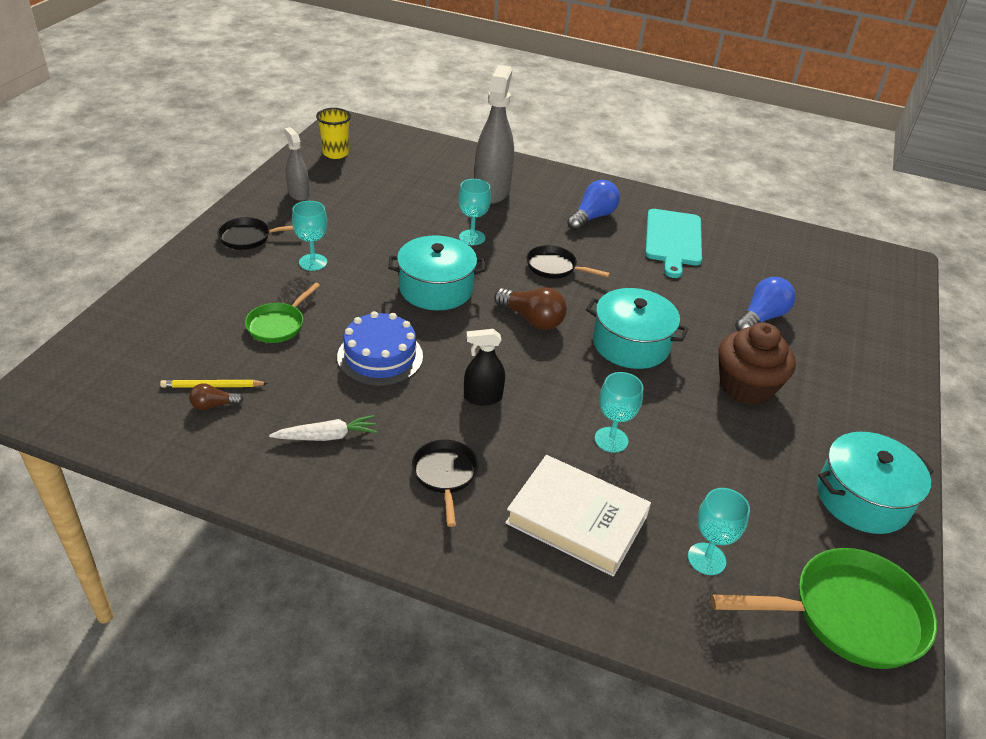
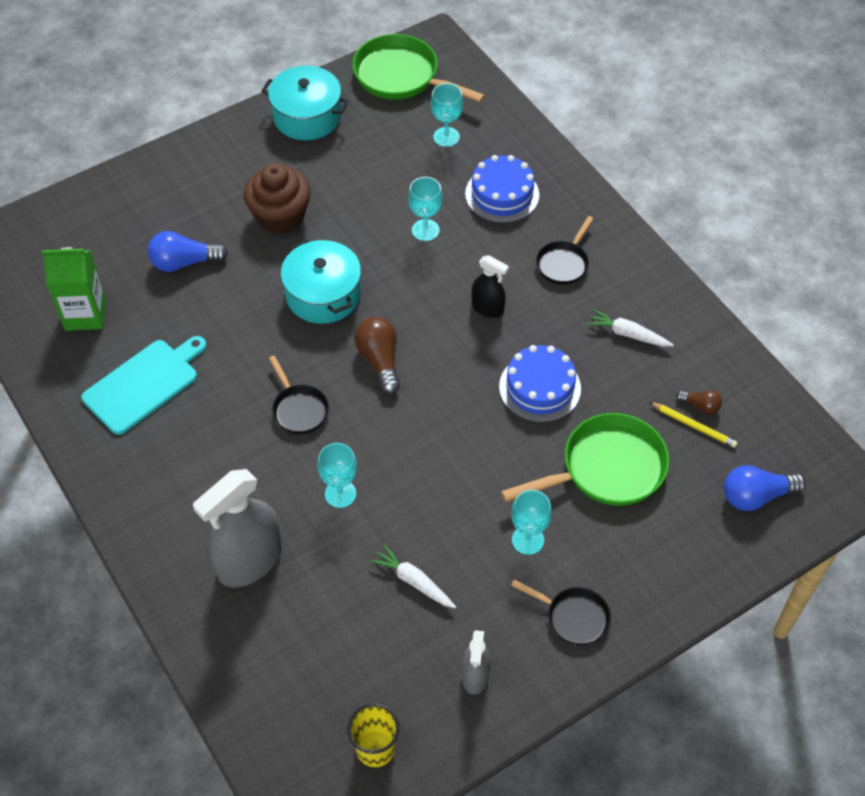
camera: 140 degrees left, 15 degrees up
(278, 325) = (606, 468): green pan -> green pan, size x1.79
(377, 217) = (414, 581): none -> white carrot
(436, 288) = (434, 440): turquoise pot -> none
(577, 519) = (502, 194): white book -> blue cake
(592, 217) = (186, 459): blue light bulb -> blue light bulb (756, 496)
(769, 259) = (85, 314): none -> green carton

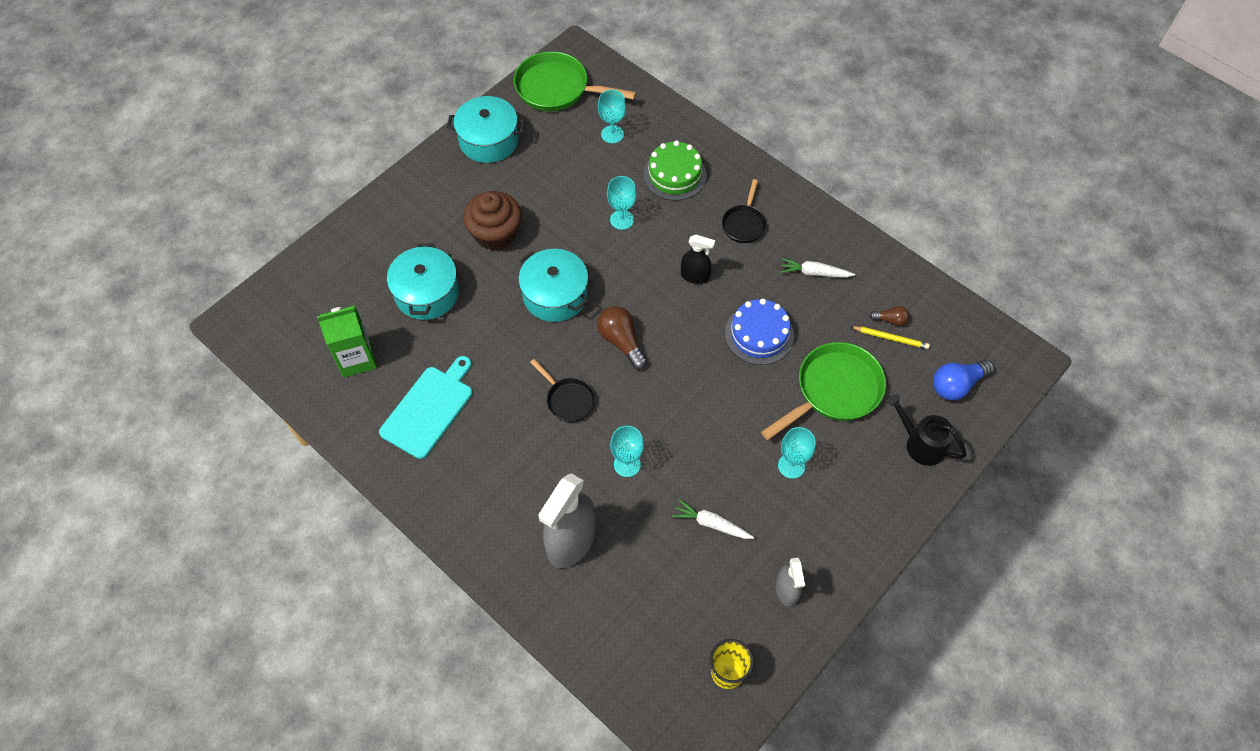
camera: 15 degrees left, 5 degrees up
(184, 262) = (427, 293): blue light bulb -> turquoise pot
(502, 194) = (674, 175): blue cake -> green cake
(573, 617) = (848, 521): black pan -> none
(690, 552) = (921, 444): none -> black watering can

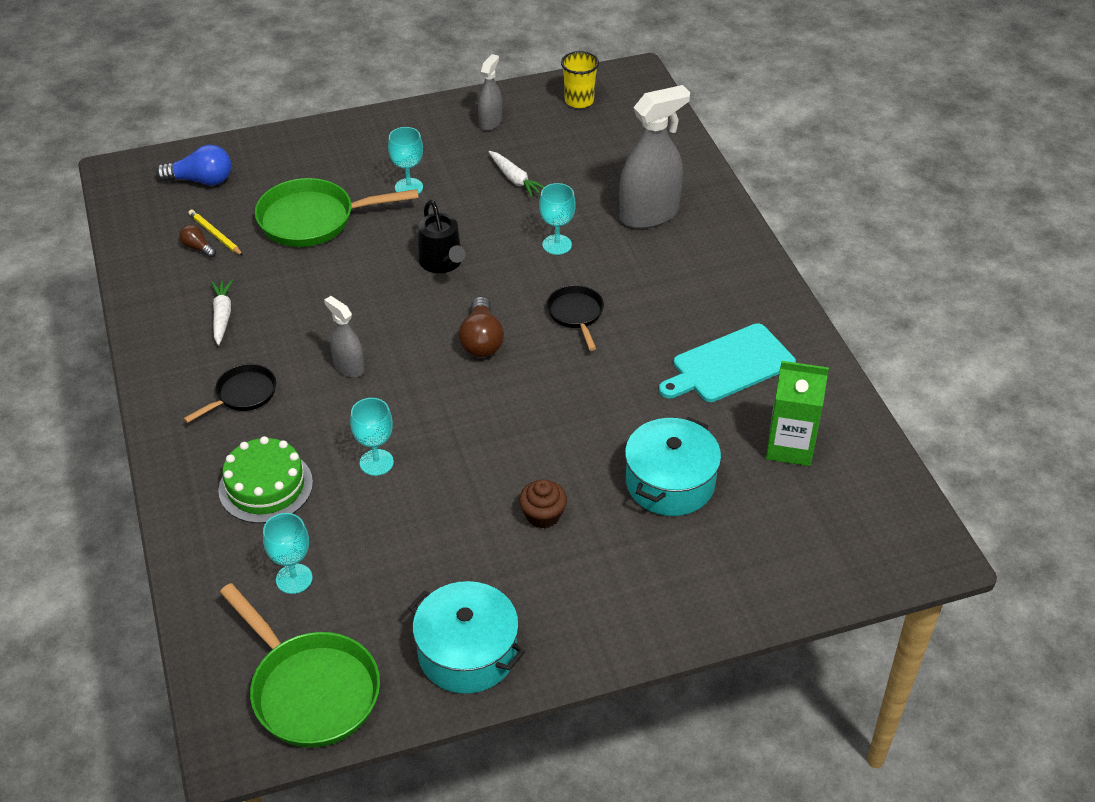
camera: 150 degrees left, 15 degrees down
(495, 234) = (543, 515): brown cupcake -> brown cupcake, size x0.57
(555, 295) = (519, 415): turquoise pot -> none
(695, 276) = (349, 367): black spray bottle -> grey spray bottle
(759, 334) = (336, 289): blue cake -> none
(814, 273) = (222, 316): white carrot -> white carrot turned 135 degrees counterclockwise
(921, 444) = (282, 158): black watering can -> black watering can (442, 262)

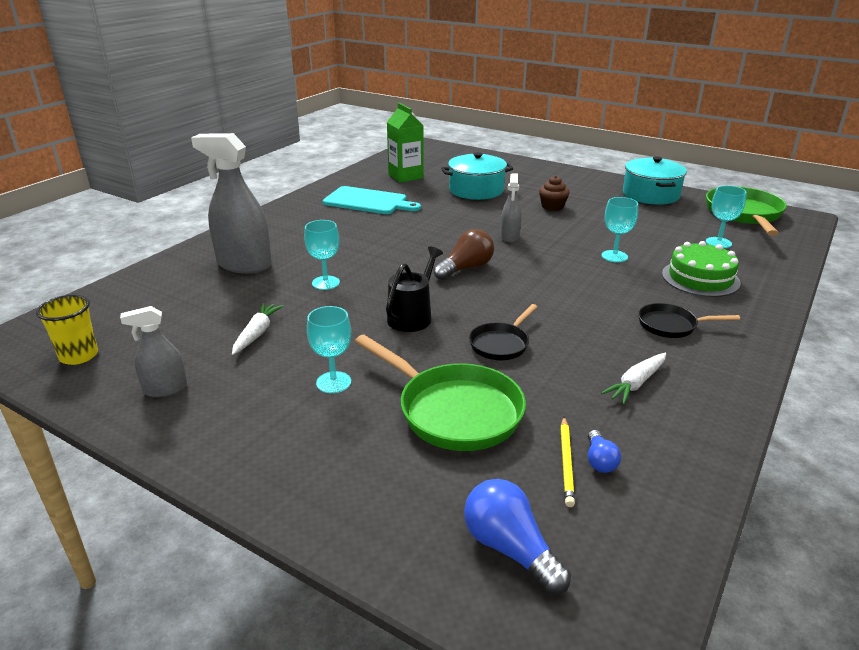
camera: 130 degrees left, 15 degrees down
(198, 248) = (599, 461): brown light bulb -> blue light bulb
(349, 367) = (571, 300): grey spray bottle -> grey spray bottle (510, 237)
(576, 314) = (391, 250): black pan -> black pan (501, 344)

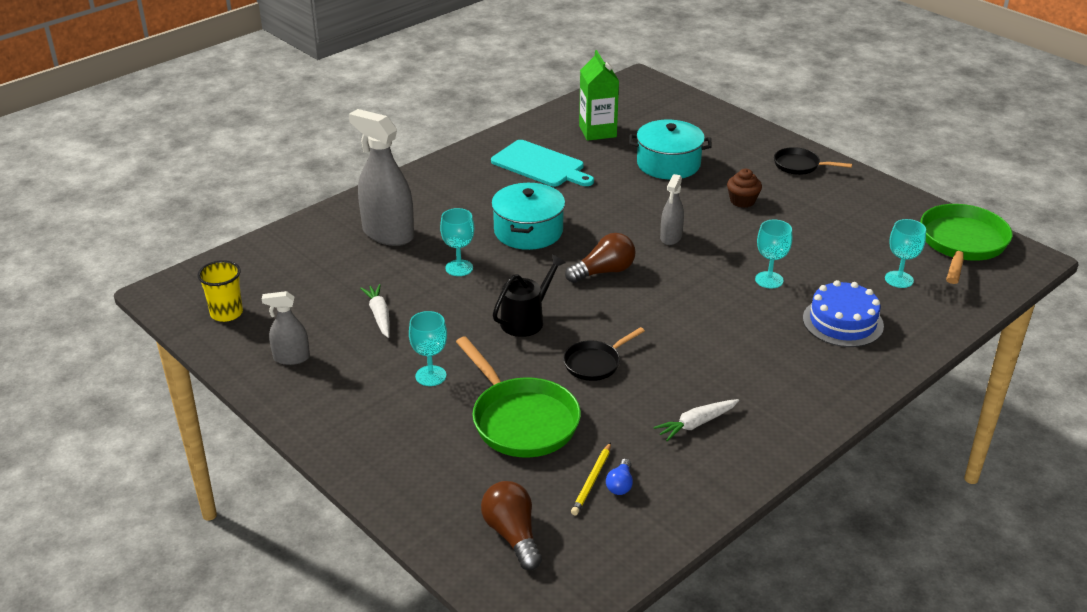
camera: 15 degrees right, 5 degrees up
(257, 334) = (379, 315): white carrot -> white carrot turned 45 degrees counterclockwise
(510, 548) = (512, 535): blue light bulb -> brown light bulb
(651, 195) = (870, 199): turquoise pot -> turquoise pot (528, 231)
(671, 325) = (771, 371): black pan -> black pan (799, 166)
(700, 278) = (843, 322): green cake -> blue cake

